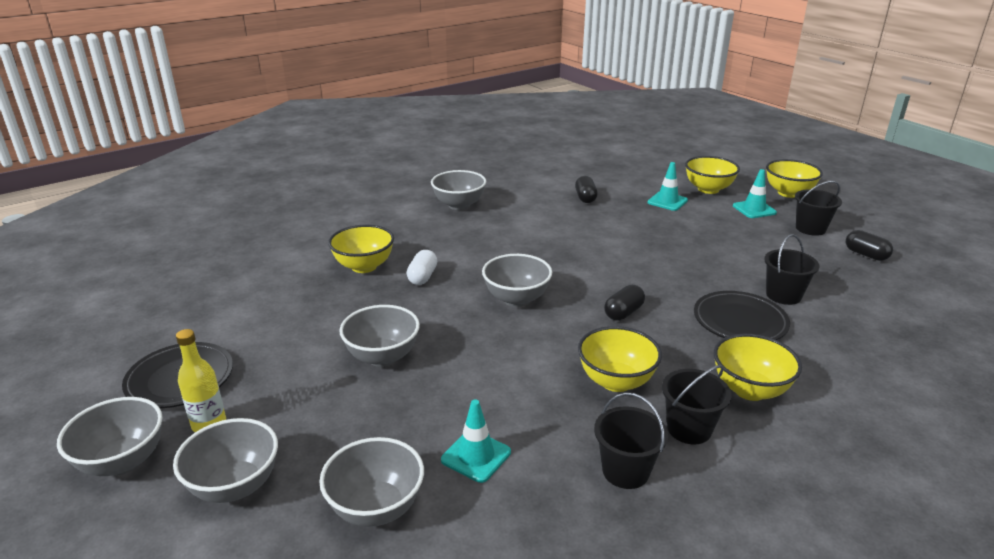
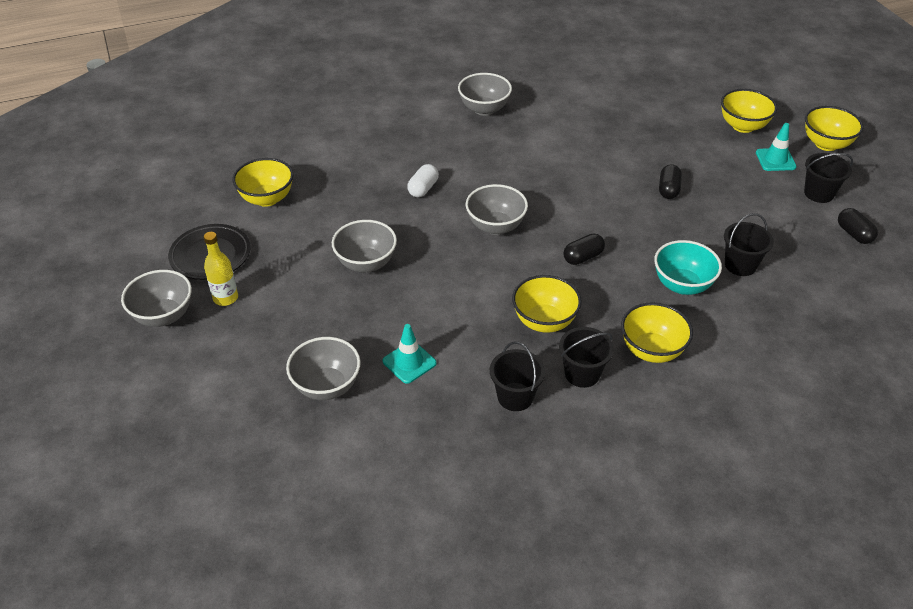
camera: 15 degrees right, 15 degrees up
(235, 486) = (235, 350): grey bowl -> none
(364, 266) = (376, 168): yellow bowl -> yellow bowl (267, 199)
(585, 198) = (610, 118): black capsule -> black capsule (668, 189)
(667, 201) = (691, 136): turquoise traffic cone -> none
(739, 322) = (682, 285): black plate -> turquoise bowl

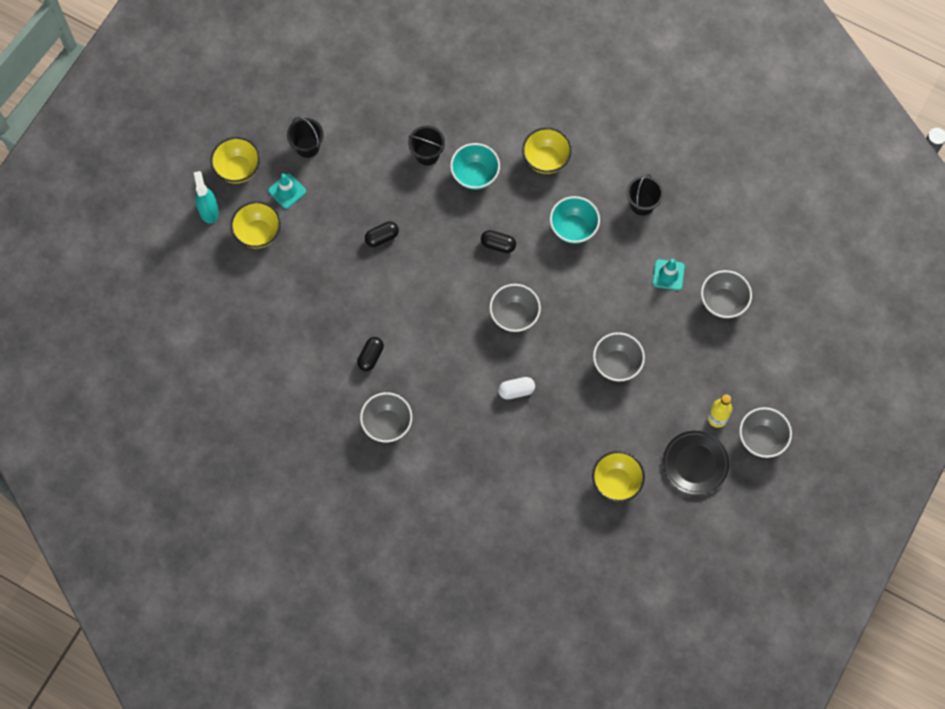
camera: 130 degrees left, 25 degrees up
(544, 321) = (573, 228): yellow bowl -> turquoise bowl
(582, 374) = (595, 183): black bucket -> none
(793, 112) = (209, 210): none -> turquoise spray bottle
(854, 234) = (338, 107): black capsule -> black capsule (371, 357)

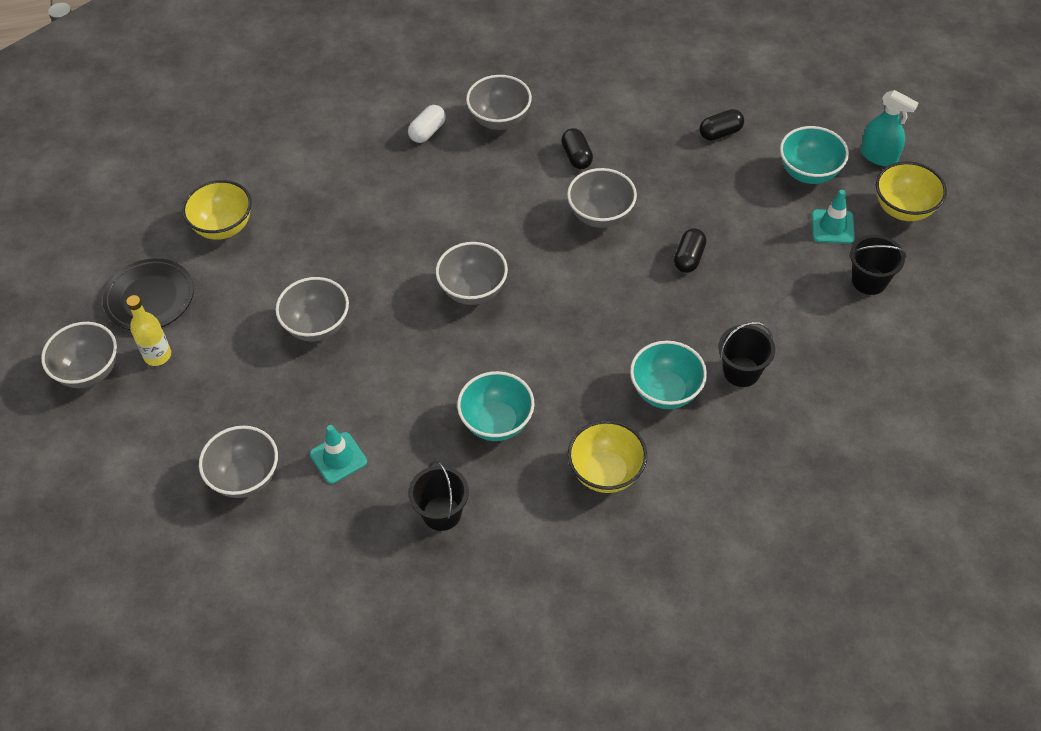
camera: 140 degrees right, 15 degrees down
(258, 233) = (809, 173): yellow bowl -> turquoise bowl
(399, 304) = (601, 215): none -> grey bowl
(498, 245) = (562, 342): black capsule -> black capsule (720, 133)
(516, 391) = (402, 229): white capsule -> white capsule (427, 132)

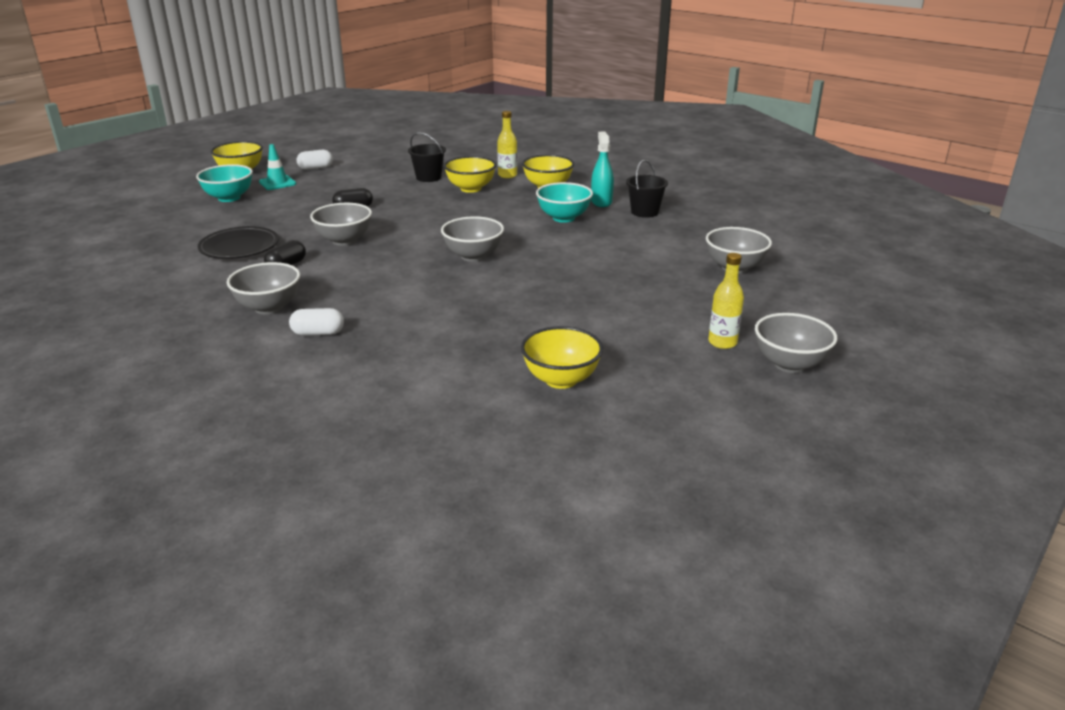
camera: 130 degrees left, 25 degrees down
(150, 298) = (685, 375): black plate -> black plate (239, 247)
(317, 326) = (589, 294): grey bowl -> none
(338, 458) = (667, 248): turquoise traffic cone -> none
(666, 391) = (470, 188): turquoise bowl -> yellow bowl
(684, 457) = (507, 175): none -> yellow bottle
(720, 133) = (208, 229): black capsule -> none
(869, 281) = (315, 168): black bucket -> white capsule
(879, 156) = (192, 186): turquoise spray bottle -> turquoise spray bottle (601, 202)

